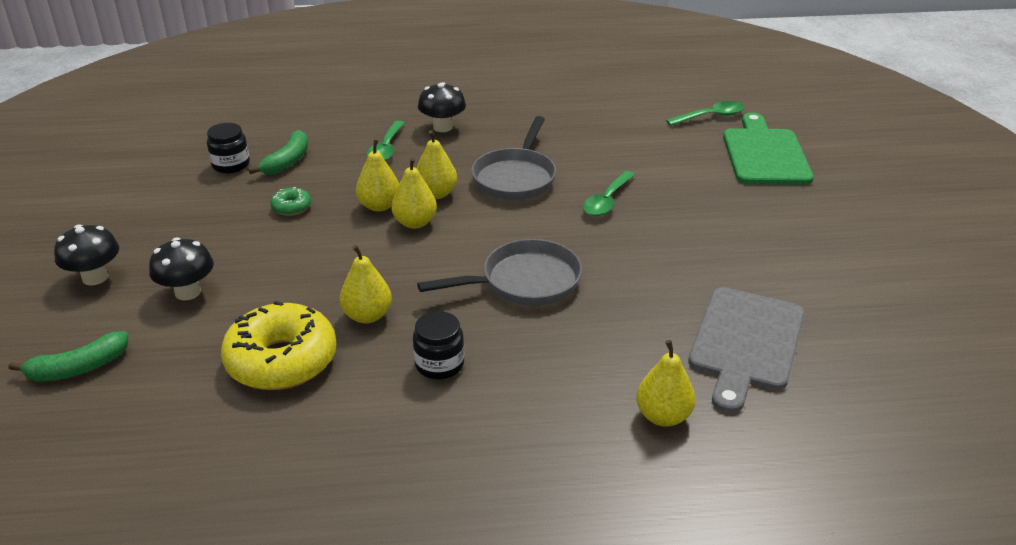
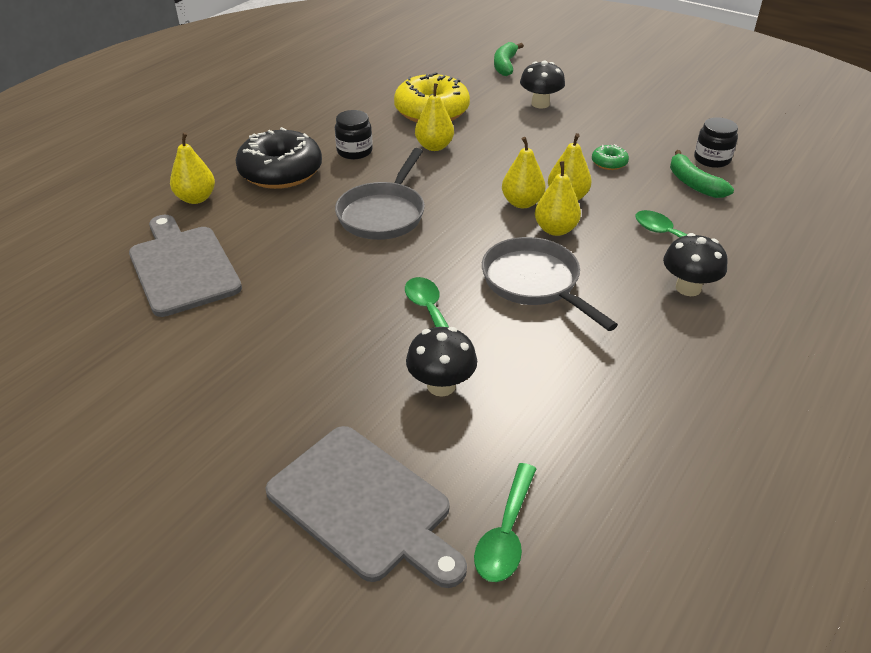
camera: 130 degrees right, 5 degrees up
(95, 277) = (594, 84): black mushroom -> black mushroom (441, 385)
(542, 391) = (281, 172): none -> black donut
(765, 154) = (364, 505): green cutting board -> grey cutting board

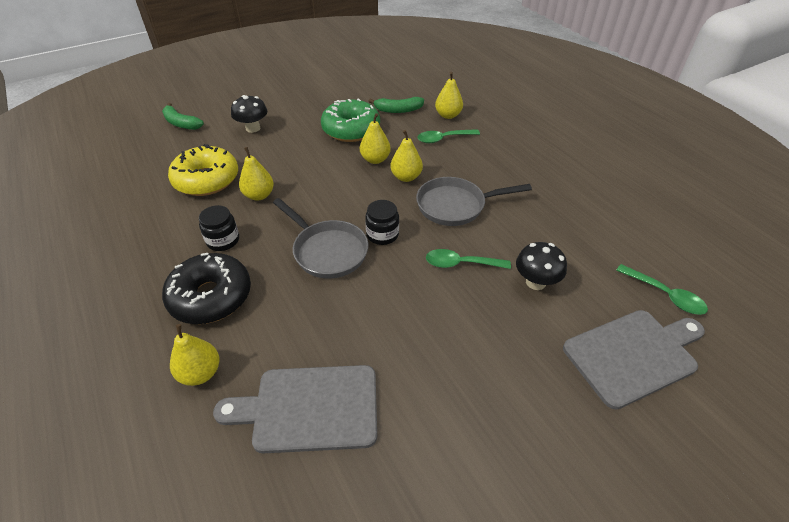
camera: 65 degrees left, 5 degrees up
(522, 203) = (366, 180): yellow pear -> yellow pear (448, 115)
(609, 163) = (351, 129): green donut -> green donut, size x2.28
(688, 288) = (492, 152): black mushroom -> none
(712, 159) = (379, 94): black jar -> black jar (382, 234)

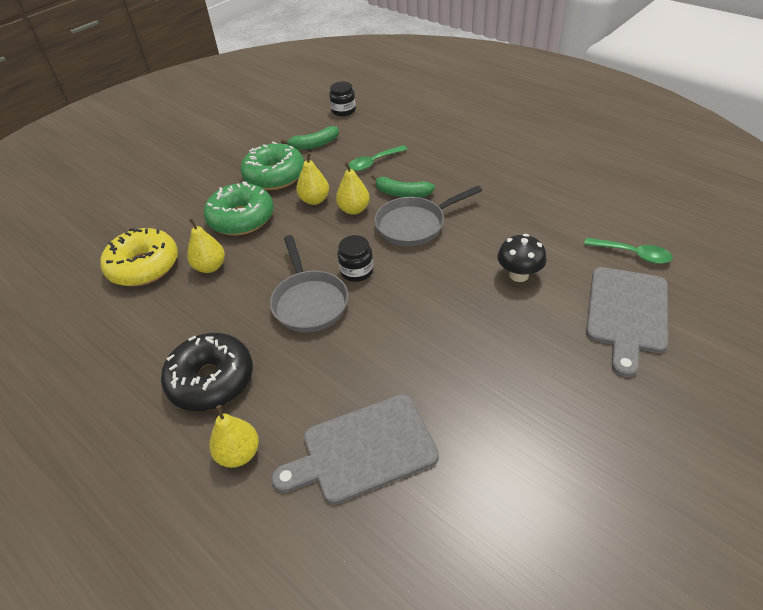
camera: 15 degrees left, 0 degrees up
(181, 123) = (82, 214): green banana -> green banana (402, 193)
(223, 240) = (195, 322): black jar -> black jar (343, 111)
(253, 128) = (167, 200): black mushroom -> none
(305, 160) = (241, 218): none -> green donut
(327, 251) = (309, 302): grey pan -> grey pan turned 45 degrees clockwise
(448, 115) = (367, 138): yellow pear -> none
(461, 264) = (444, 277): green spoon -> none
(633, 355) = (627, 313): grey cutting board -> grey cutting board turned 150 degrees clockwise

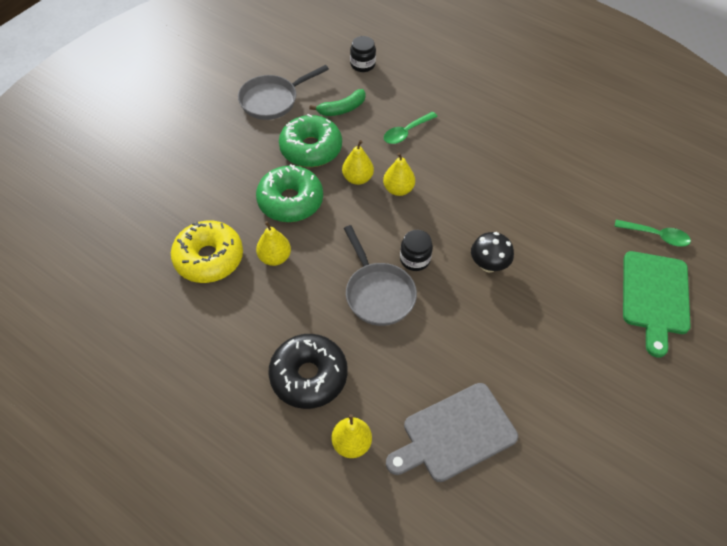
camera: 10 degrees left, 10 degrees up
(402, 193) = (441, 170): green banana -> none
(415, 225) = (459, 206): grey pan -> grey pan (272, 100)
(519, 275) = (560, 260): black mushroom -> black mushroom (488, 265)
(627, 313) = (655, 296): grey cutting board -> green cutting board

